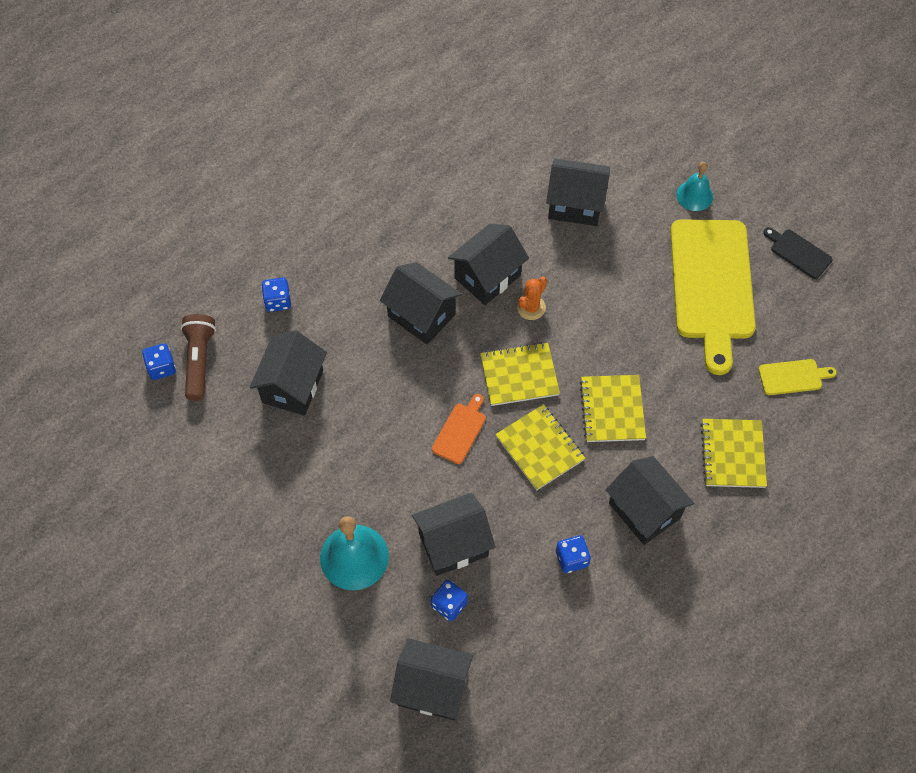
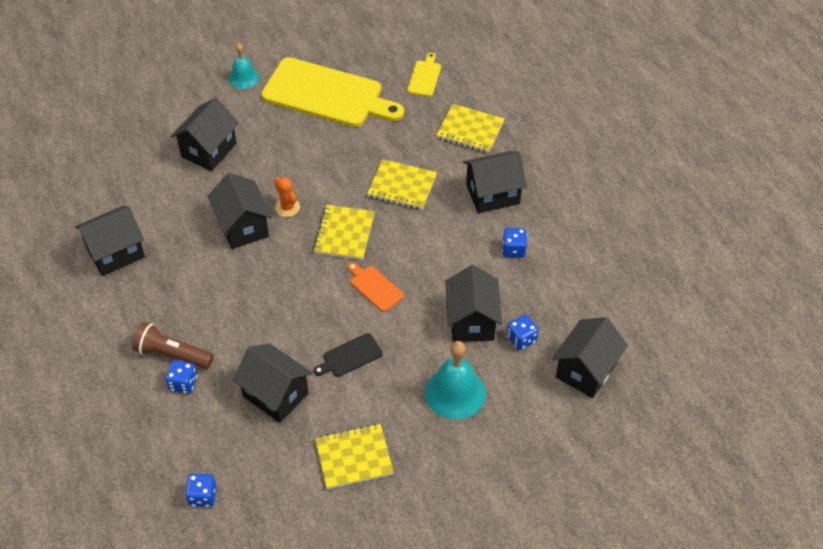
camera: 70 degrees left, 10 degrees down
(199, 361) = (211, 462): brown flashlight -> brown flashlight (172, 354)
(421, 315) = (255, 282): black house -> black house (115, 253)
(540, 448) = (414, 240): yellow notebook -> yellow notebook (354, 457)
(798, 252) = (326, 39): black cutting board -> black cutting board (350, 356)

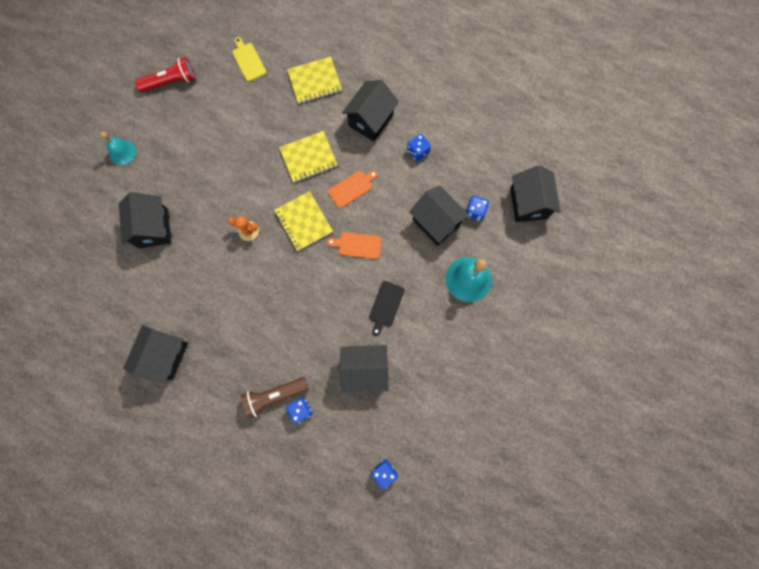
camera: 40 degrees left, 25 degrees up
(243, 226) = (232, 268): black house -> none
(327, 94) = (194, 123): yellow cutting board -> none
(339, 51) = (171, 82): none -> red flashlight
(354, 457) = (448, 371): yellow notebook -> none
(417, 237) = (351, 188): none -> orange cutting board

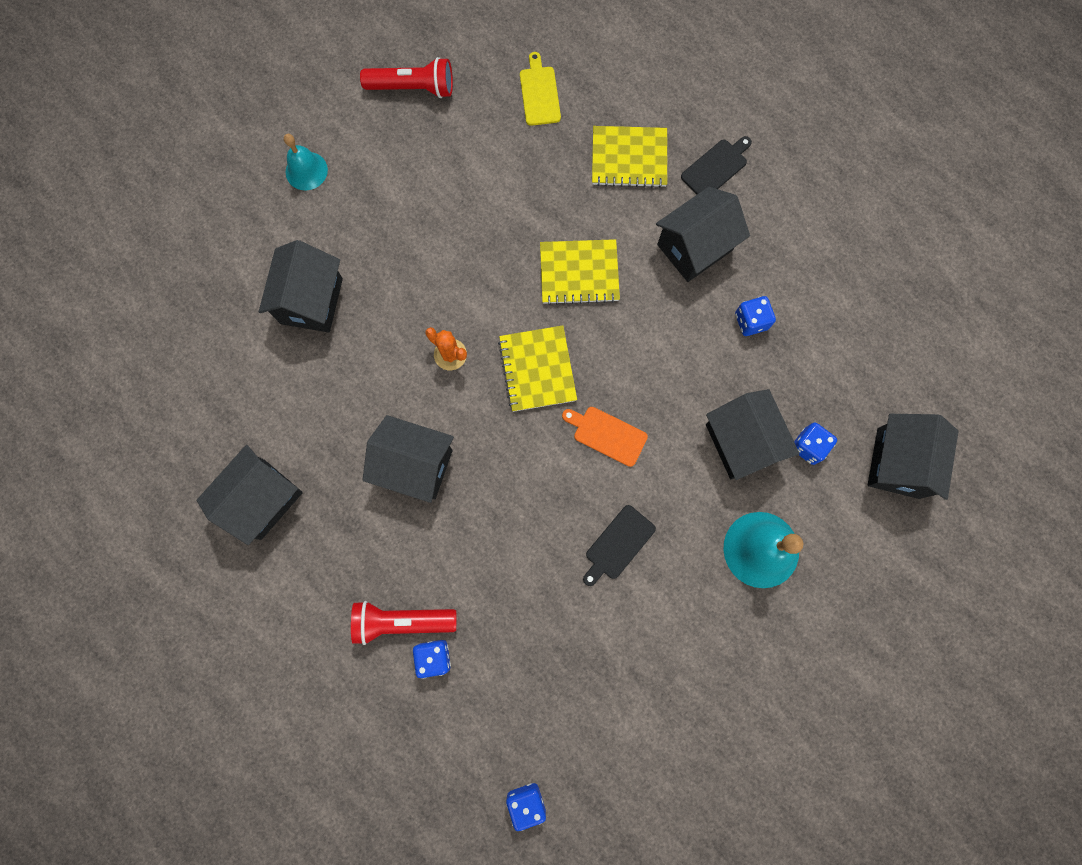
camera: 20 degrees right, 0 degrees up
(274, 396) = (402, 621): brown flashlight -> red flashlight
(351, 188) = (628, 343): orange cutting board -> none
(365, 369) = (552, 631): black house -> black house (415, 465)
(367, 70) = (716, 167): none -> black cutting board

